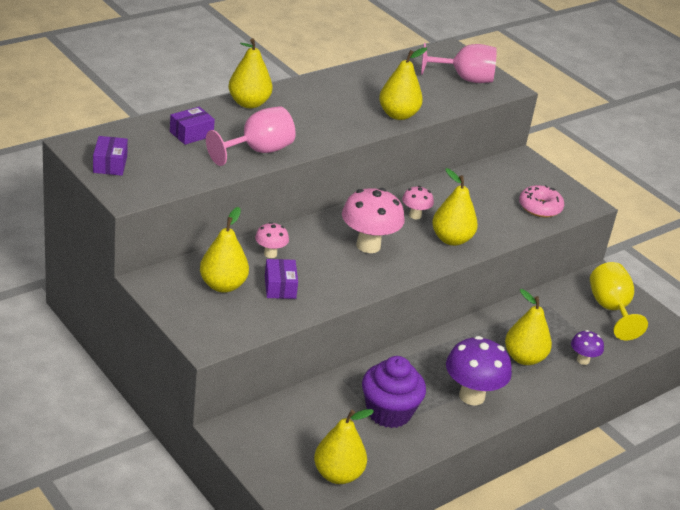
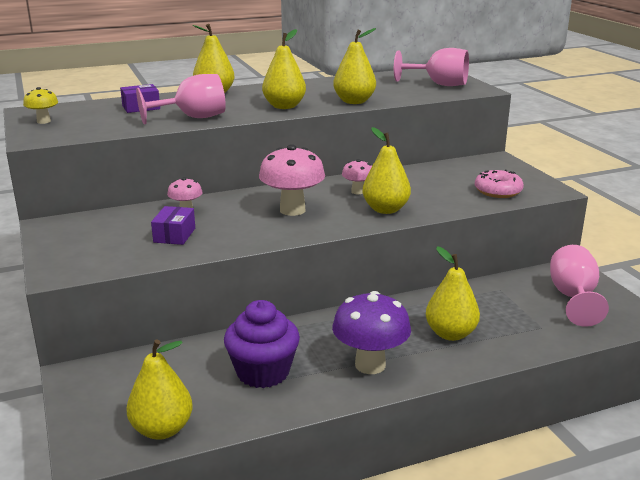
camera: 20 degrees right, 10 degrees down
(110, 164) = (43, 121): purple box -> yellow mushroom
(223, 285) = (117, 231): yellow pear -> yellow pear (284, 106)
(583, 360) = (522, 341): purple mushroom -> none
(611, 309) = (573, 297): yellow goblet -> pink goblet

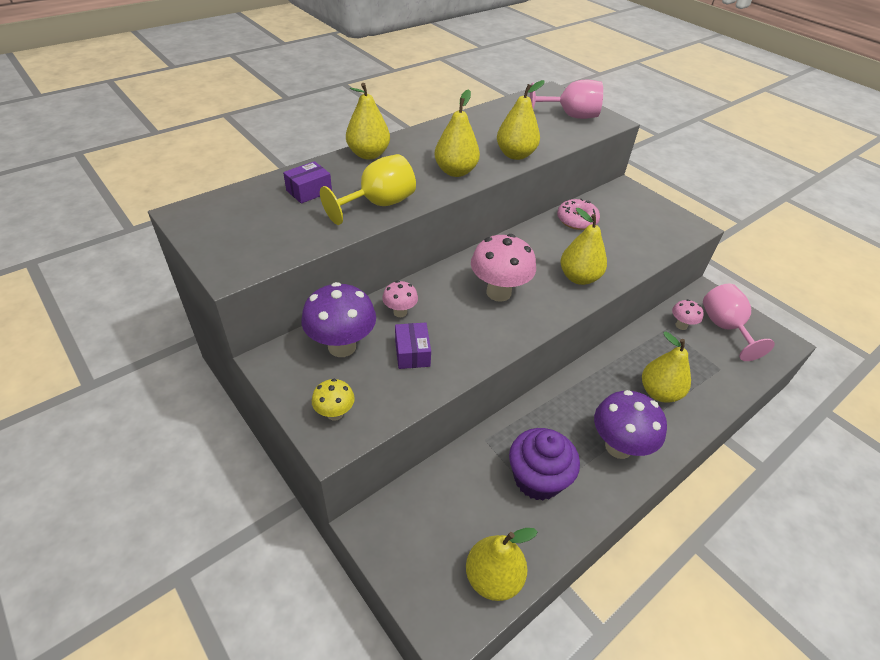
camera: 20 degrees left, 20 degrees up
(43, 121) = (217, 233): yellow mushroom -> yellow mushroom (335, 413)
(115, 224) = (342, 346): none -> purple mushroom
(193, 118) = (378, 204): pink goblet -> yellow goblet
(357, 191) = (539, 254): pink mushroom -> pink mushroom (681, 325)
(498, 191) = (654, 235): pink donut -> pink donut (576, 220)

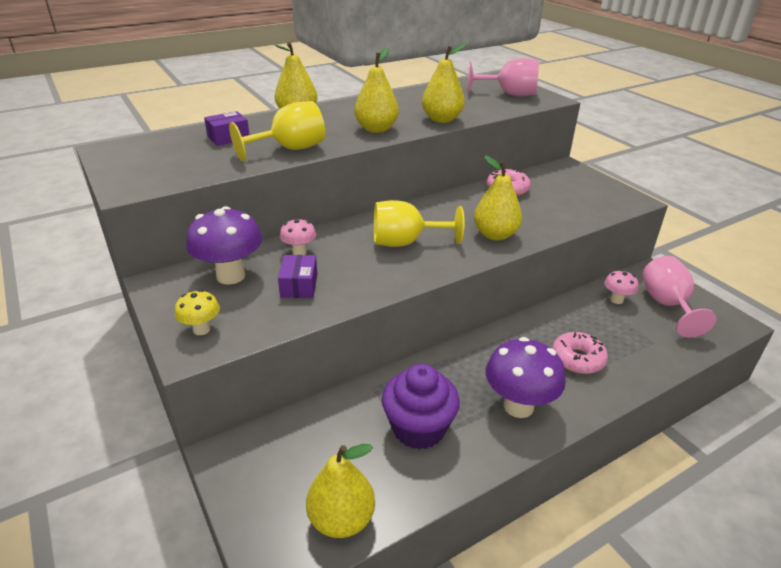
camera: 10 degrees right, 10 degrees down
(498, 292) = (406, 242): pink mushroom -> yellow goblet
(659, 392) = (577, 359): yellow pear -> pink donut

